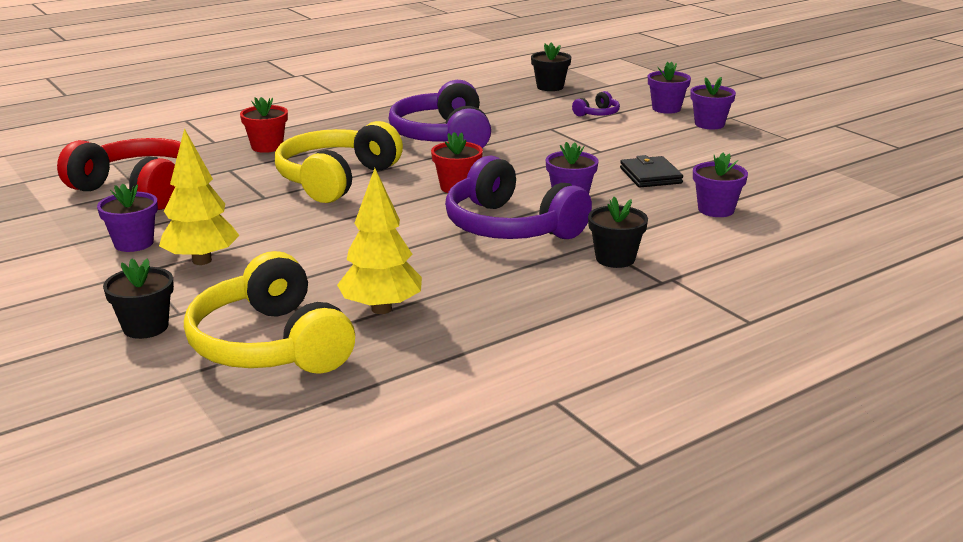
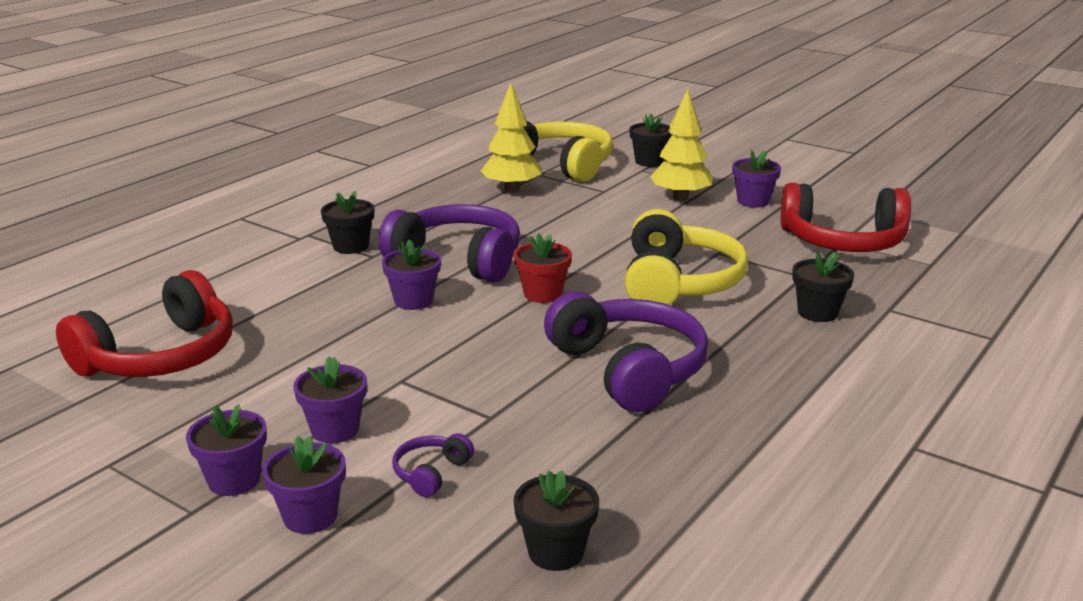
camera: 160 degrees right, 0 degrees up
(267, 147) = (817, 312): red flower pot -> black flower pot
(650, 176) = (327, 347): black wallet -> none
(716, 210) = (251, 311): purple flower pot -> purple flower pot (335, 430)
(783, 188) = (160, 356): none -> red headphones

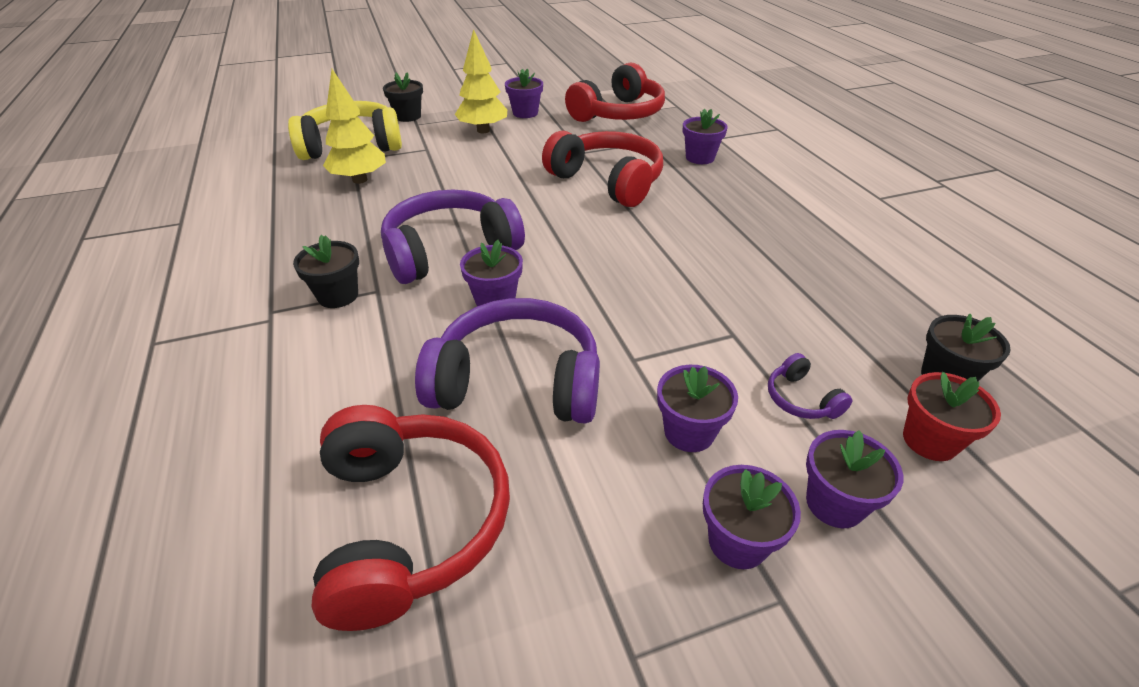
camera: 55 degrees left, 15 degrees up
(542, 294) = (560, 236): red flower pot -> red flower pot (929, 440)
(628, 369) = (712, 248): purple headphones -> purple headphones (517, 382)
(678, 282) = (607, 181): yellow headphones -> red headphones
(817, 312) = (700, 158): black flower pot -> purple flower pot

